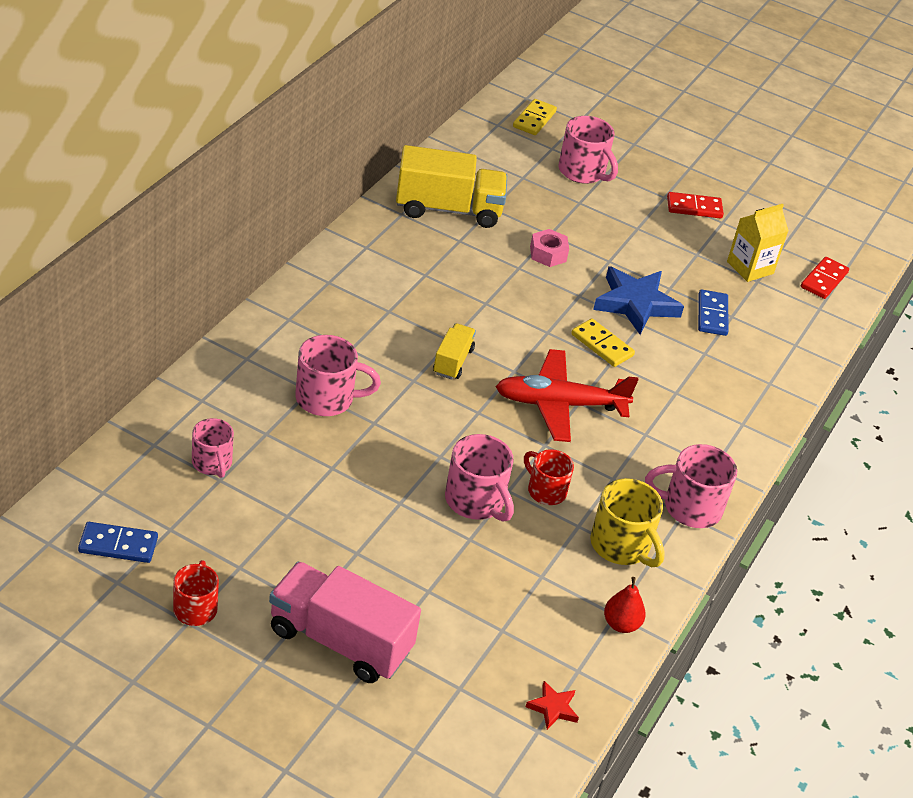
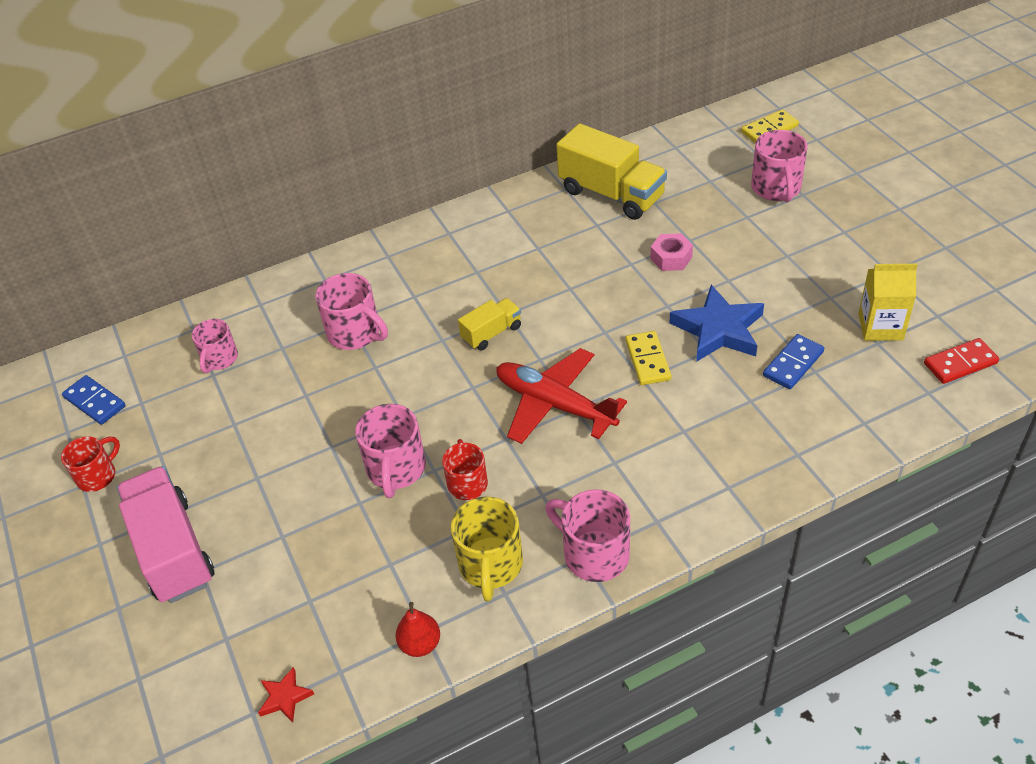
camera: 45 degrees right, 5 degrees up
(694, 207) = (868, 250): red domino -> none

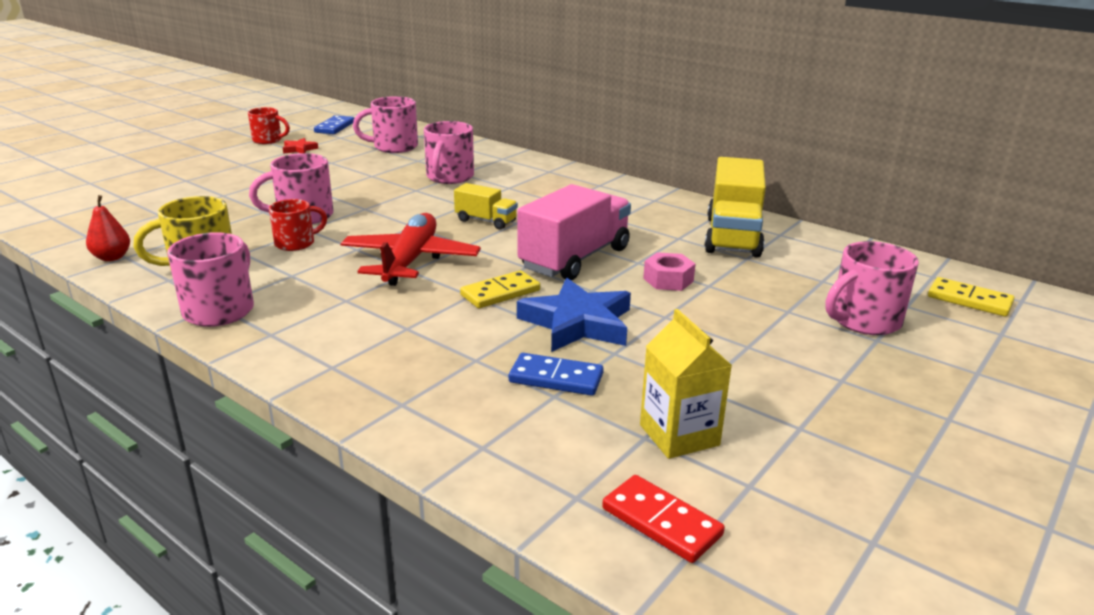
camera: 60 degrees right, 20 degrees down
(173, 550) = (204, 169): pink truck -> pink truck (575, 258)
(219, 359) = (394, 147): pink mug -> pink mug, size x1.51
(285, 697) = (64, 224): red star -> red star (299, 149)

